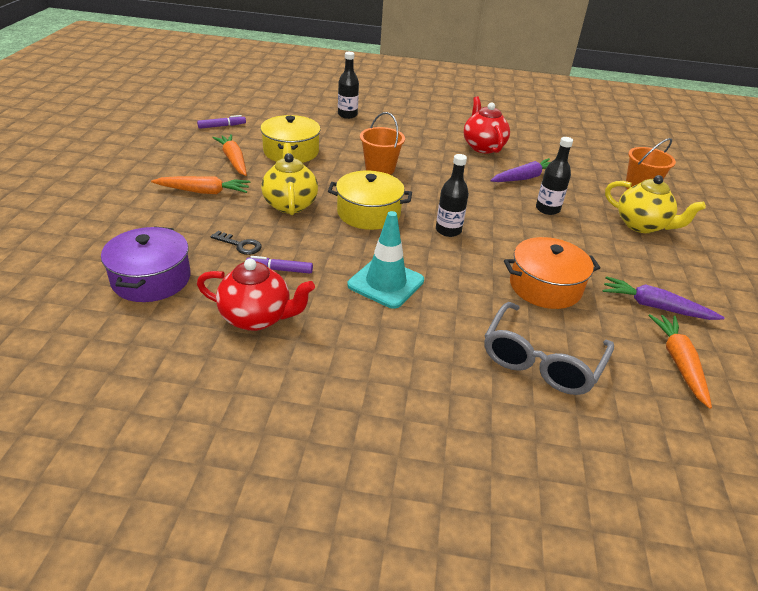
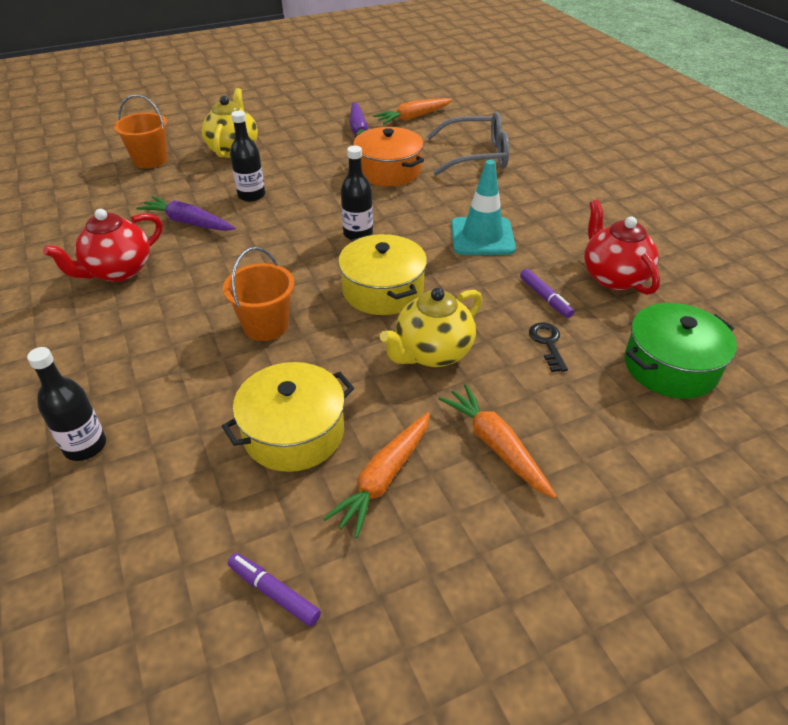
camera: 120 degrees left, 5 degrees up
(151, 279) = (670, 366): purple pot -> green pot

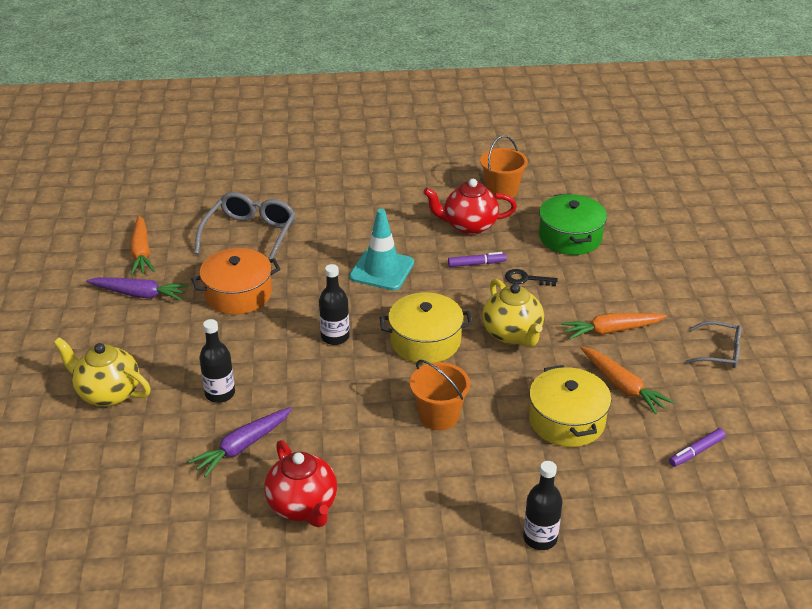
camera: 70 degrees left, 5 degrees down
(150, 160) = (79, 465): orange bucket -> orange bucket (501, 191)
(523, 593) = (719, 352): none -> grey glasses

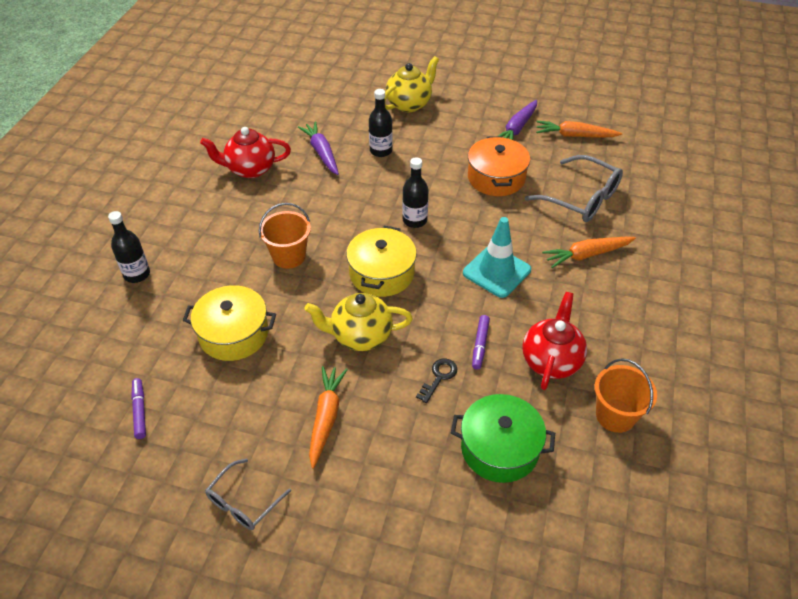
camera: 110 degrees right, 10 degrees up
(622, 386) = (248, 392): orange carrot -> orange carrot (587, 255)

